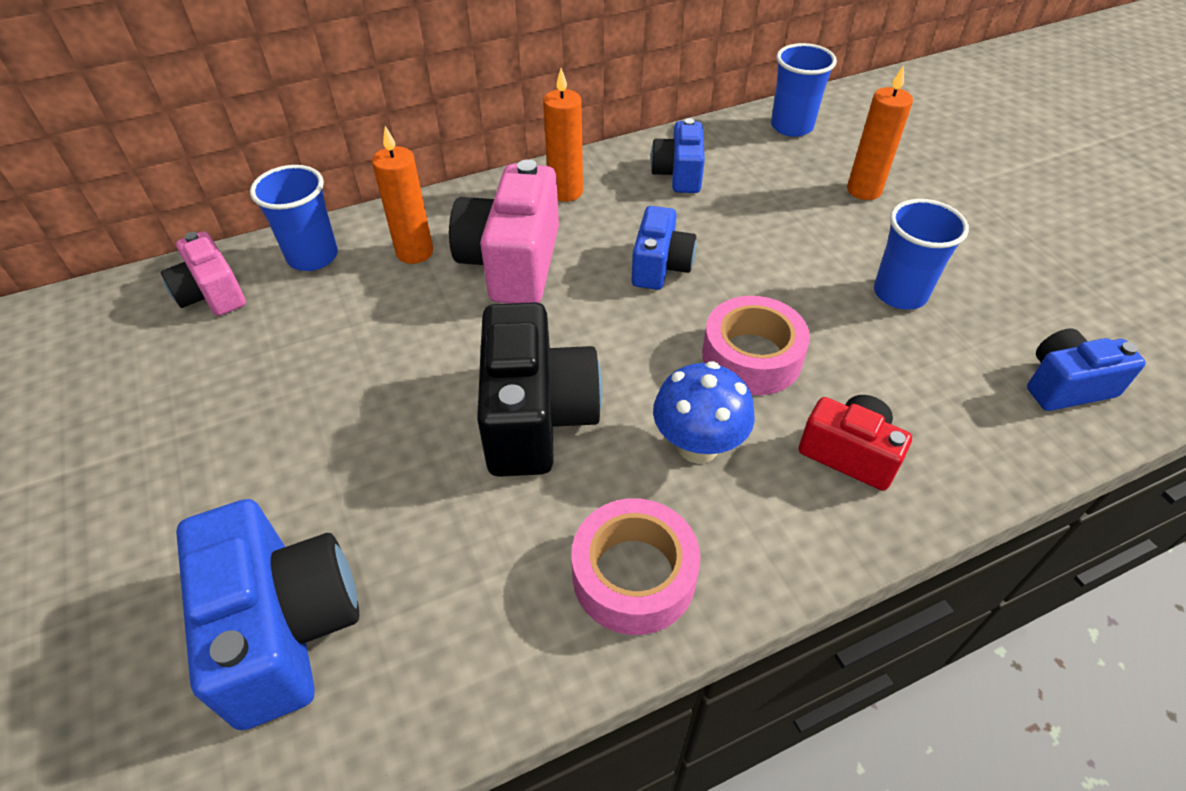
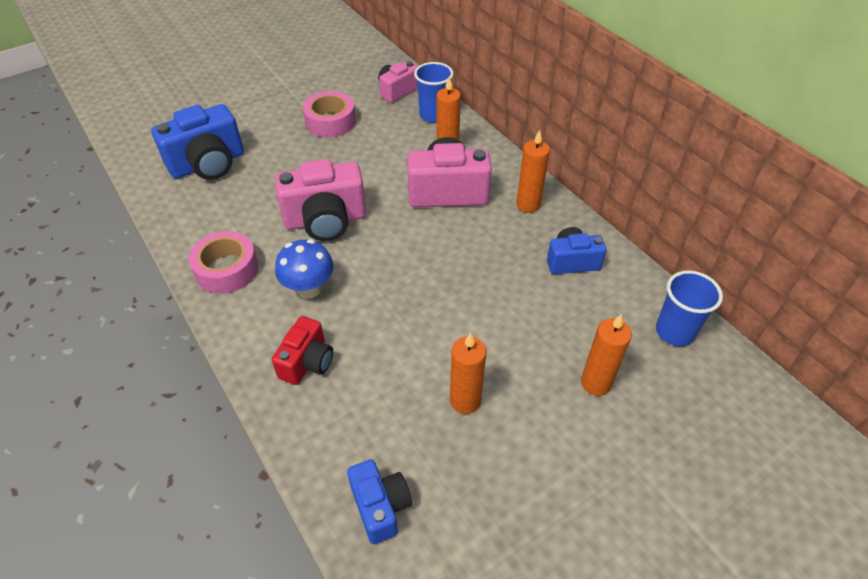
camera: 80 degrees right, 0 degrees up
(536, 417) = (325, 220): black camera -> pink camera
(660, 266) = (462, 260): blue camera -> none
(751, 357) = (384, 311): pink tape -> pink tape (330, 121)
(900, 293) = (465, 401): blue cup -> orange candle

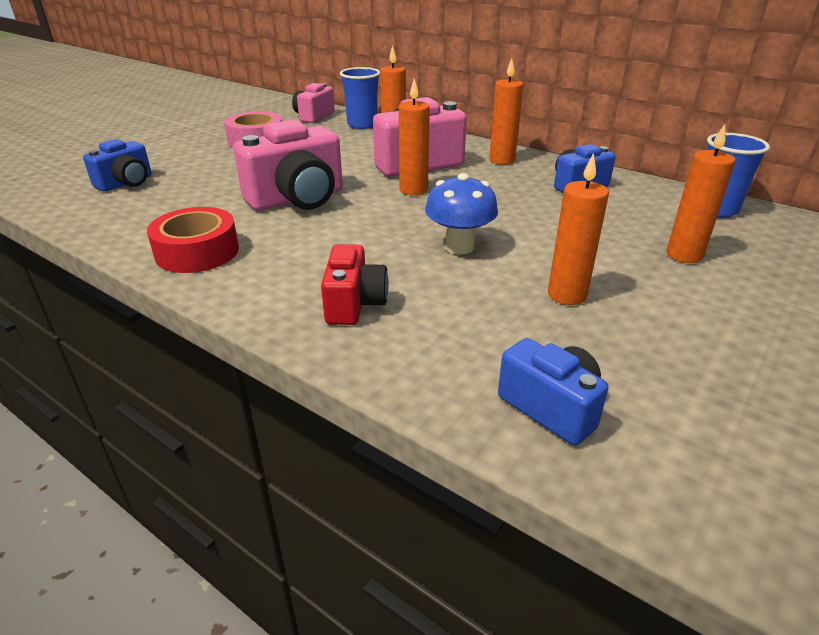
camera: 20 degrees left, 15 degrees down
(208, 164) = (126, 183): blue camera -> blue camera, size x0.60
(227, 269) = (197, 252): pink tape -> red tape
(309, 289) = (314, 248): blue mushroom -> blue mushroom (459, 247)
(424, 231) = (413, 190): none -> orange candle

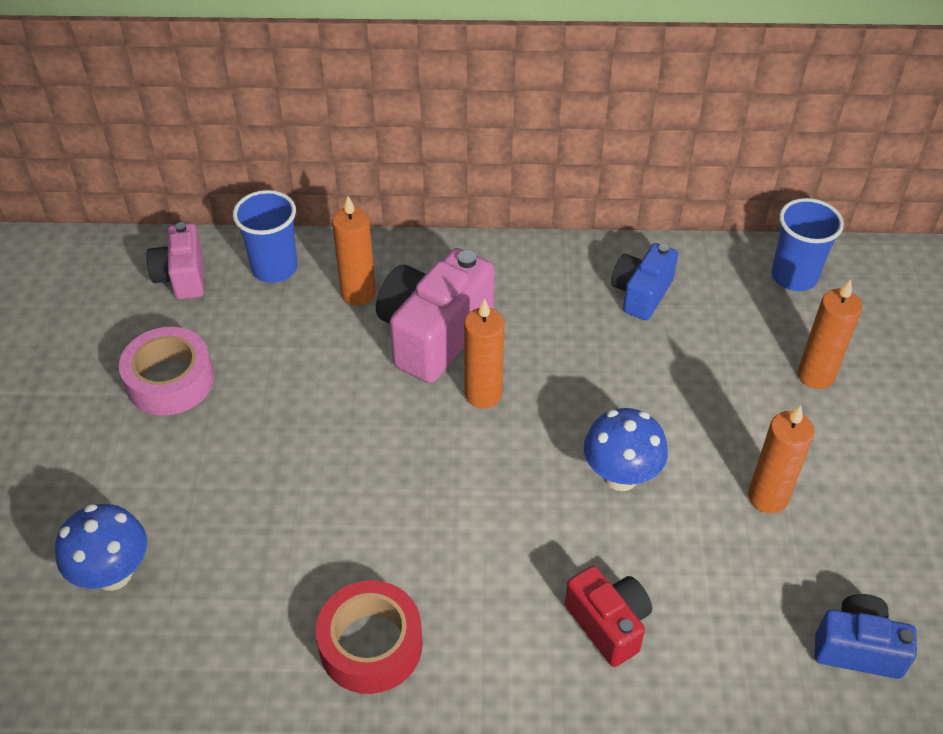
camera: 35 degrees left, 15 degrees up
(126, 183) = (113, 574): blue camera -> blue mushroom
(297, 199) = (373, 485): pink camera -> none
(502, 160) = (523, 276): orange candle -> none

